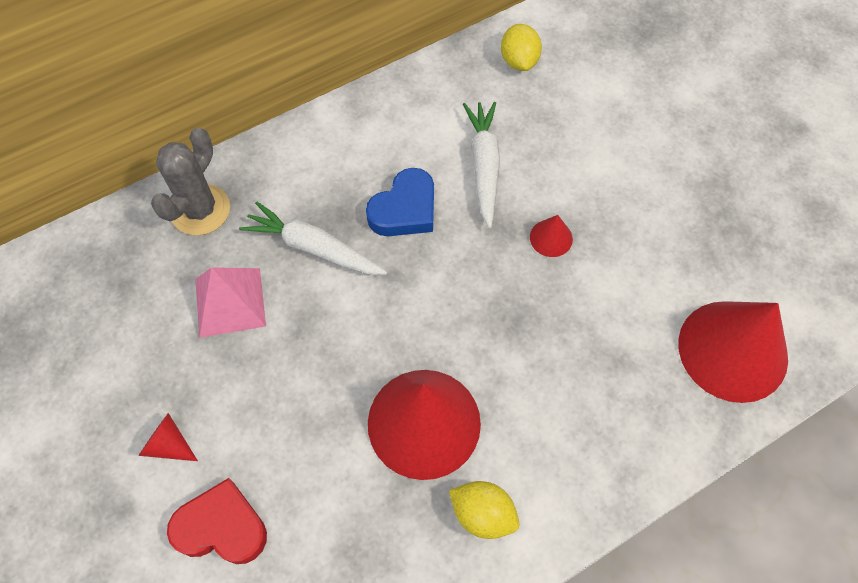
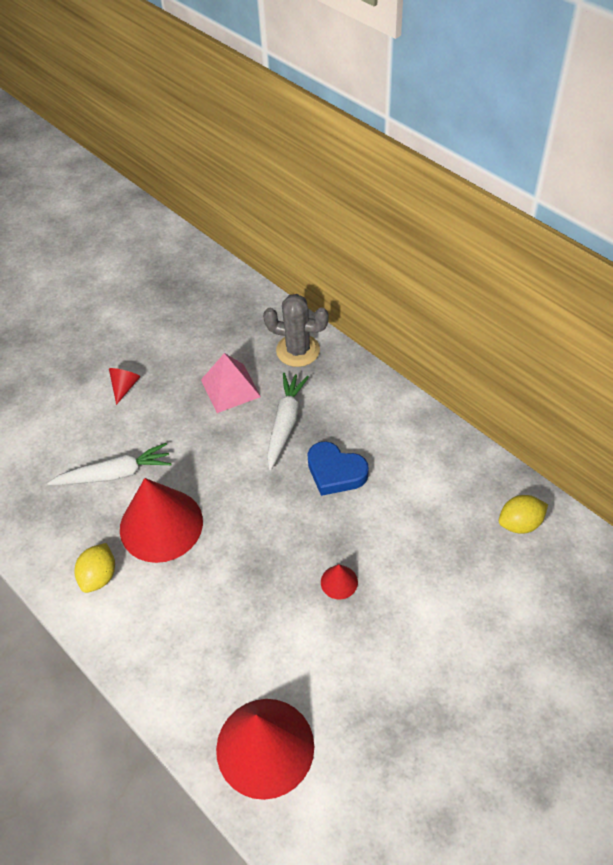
camera: 80 degrees right, 10 degrees down
(221, 527) = (75, 429): red heart -> none
(484, 166) = (395, 518): white carrot -> white carrot (115, 474)

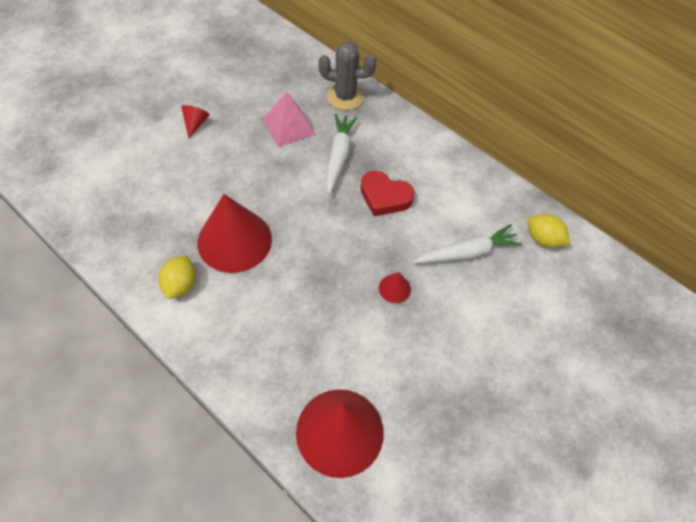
camera: 10 degrees left, 5 degrees up
(115, 474) = (190, 197): white carrot -> white carrot (467, 253)
(335, 472) = (384, 197): blue heart -> red heart
(520, 523) = (543, 239): yellow lemon -> yellow lemon turned 60 degrees clockwise

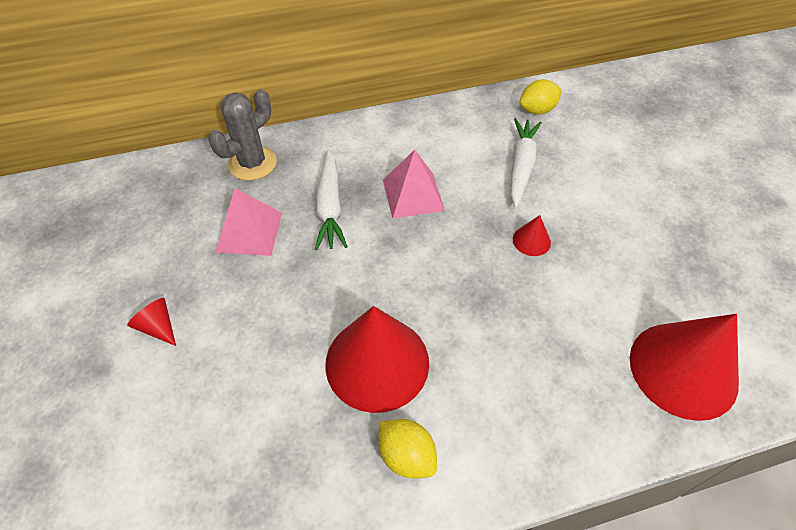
camera: 55 degrees left, 5 degrees down
(338, 156) = (330, 207): white carrot -> white carrot turned 135 degrees counterclockwise
(384, 197) = (413, 195): red heart -> pink pyramid

